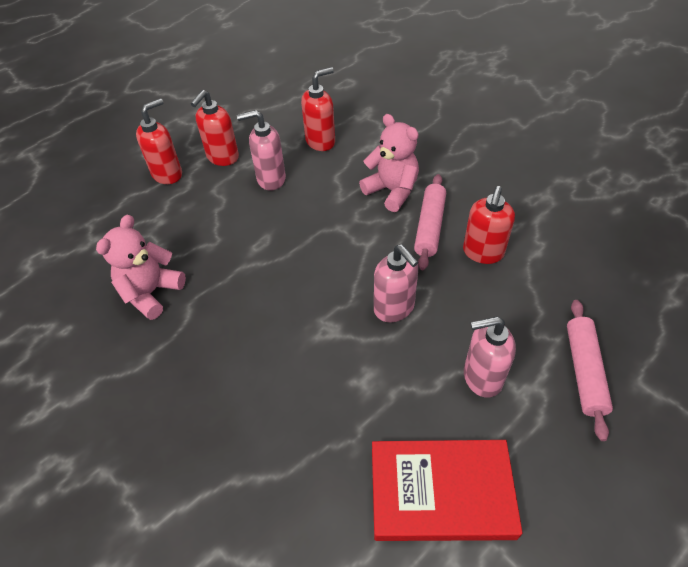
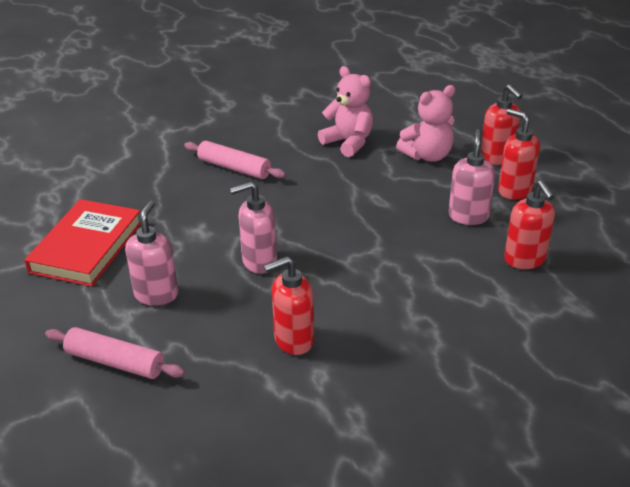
camera: 105 degrees right, 15 degrees down
(392, 191) = (418, 296): pink teddy bear -> pink teddy bear (427, 155)
(429, 226) = (350, 311): pink rolling pin -> pink rolling pin (234, 168)
(483, 252) = (293, 340): red soap dispenser -> red soap dispenser turned 60 degrees counterclockwise

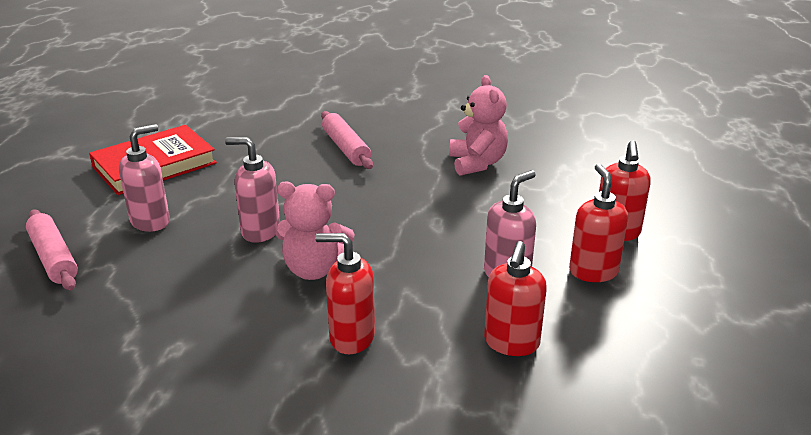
camera: 35 degrees right, 5 degrees down
(293, 340) = (197, 308): red soap dispenser -> red soap dispenser (351, 337)
(427, 155) = (541, 203): pink teddy bear -> pink teddy bear (314, 269)

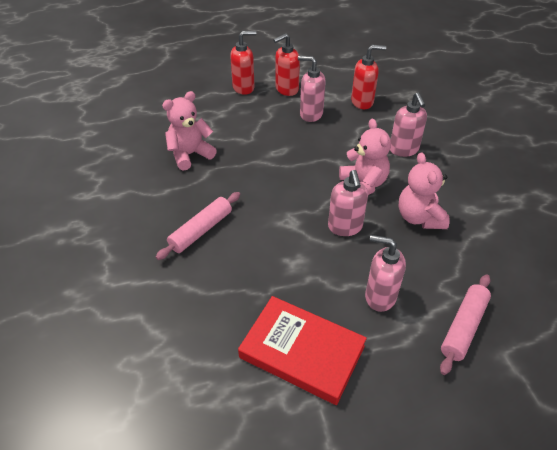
camera: 115 degrees left, 15 degrees up
(213, 293) = (419, 217): none -> pink teddy bear
(351, 337) = (404, 150): red soap dispenser -> pink soap dispenser

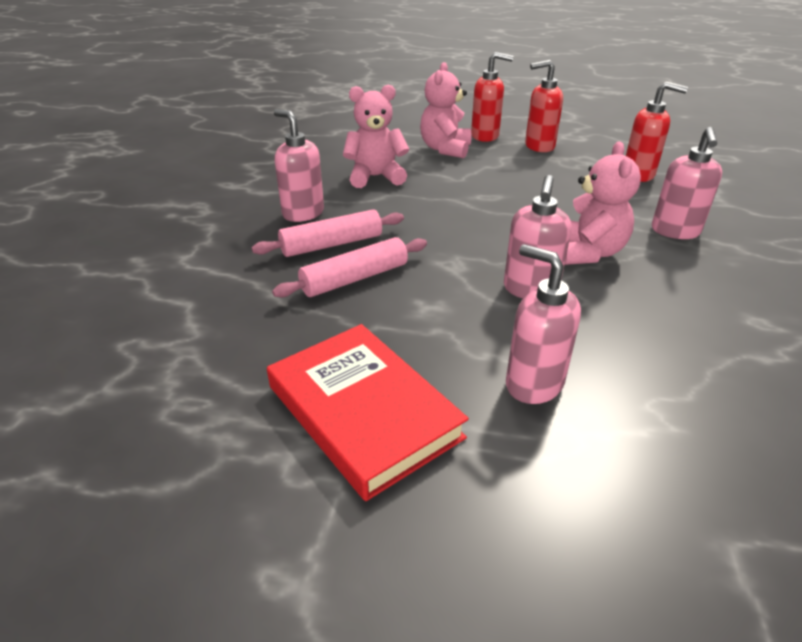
camera: 25 degrees right, 10 degrees down
(311, 114) = (556, 172): pink soap dispenser -> pink soap dispenser (303, 213)
(419, 217) = (658, 309): pink teddy bear -> pink teddy bear (445, 149)
(463, 327) = (664, 474): pink rolling pin -> pink rolling pin (355, 278)

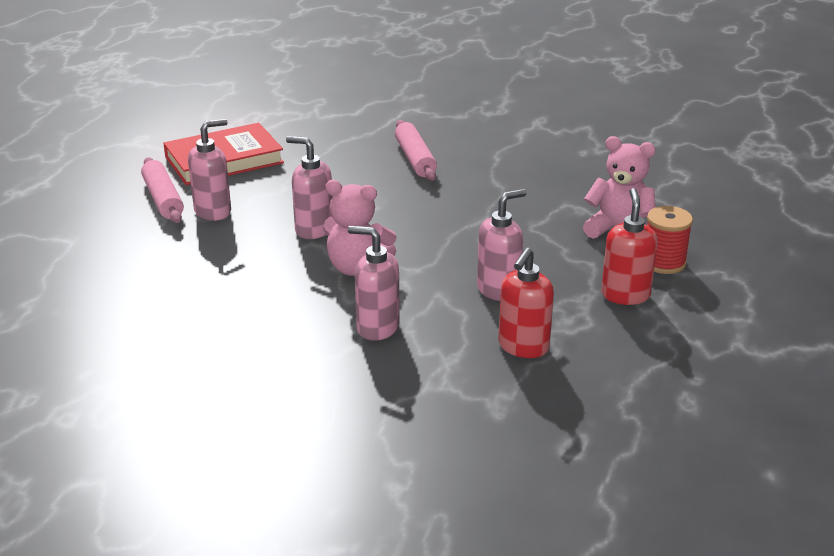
camera: 100 degrees right, 5 degrees down
(303, 213) = (473, 149): pink soap dispenser -> pink soap dispenser (499, 290)
(355, 278) = (360, 165): pink rolling pin -> pink rolling pin (163, 199)
(375, 177) = (544, 184): pink teddy bear -> none
(485, 136) = (663, 262): red soap dispenser -> red spool

